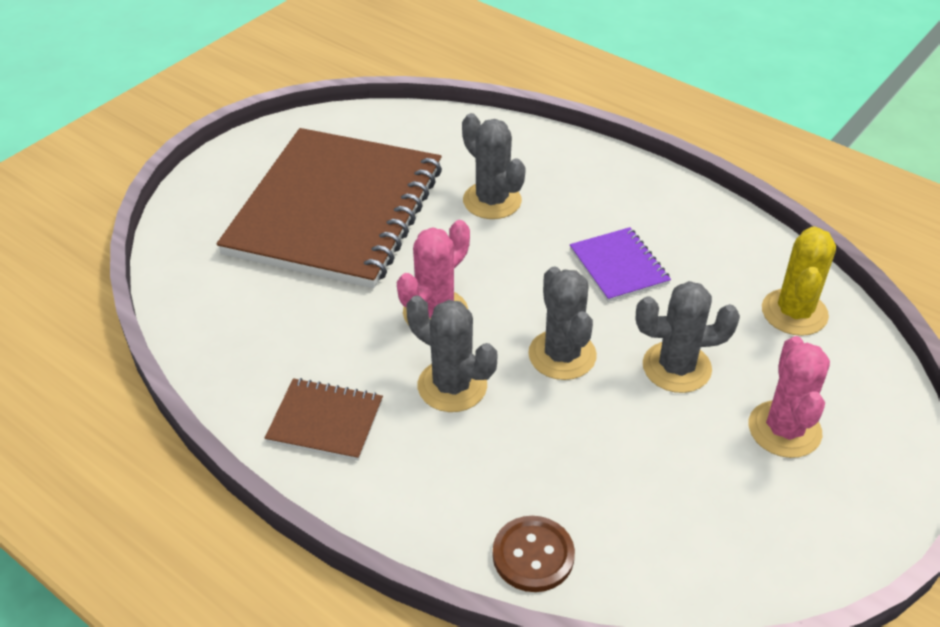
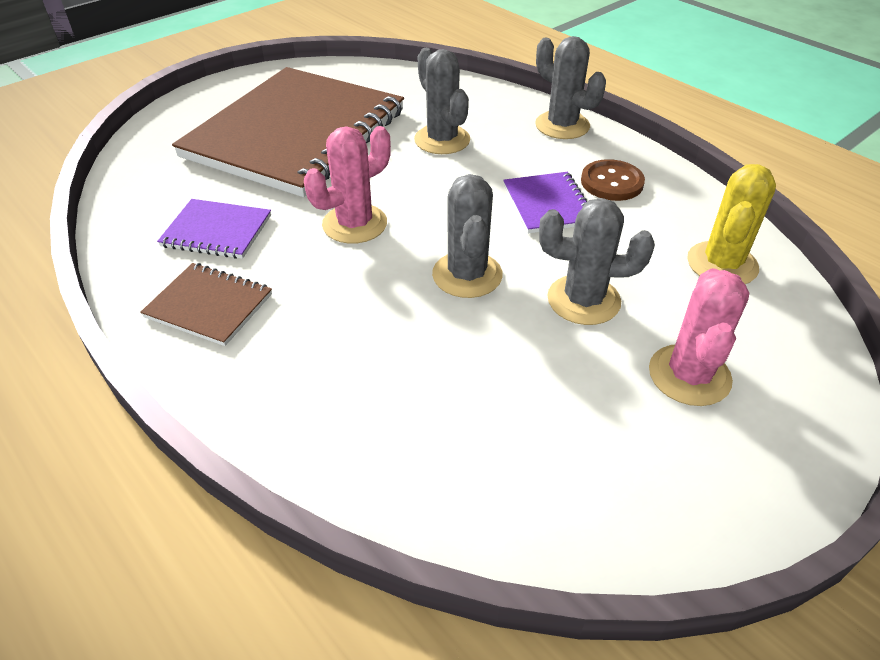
camera: 10 degrees right, 0 degrees up
(299, 338) = (217, 231): none -> purple notebook
(452, 386) = (346, 289): grey cactus -> grey cactus (562, 125)
(533, 555) = (371, 468): brown button -> brown button (612, 182)

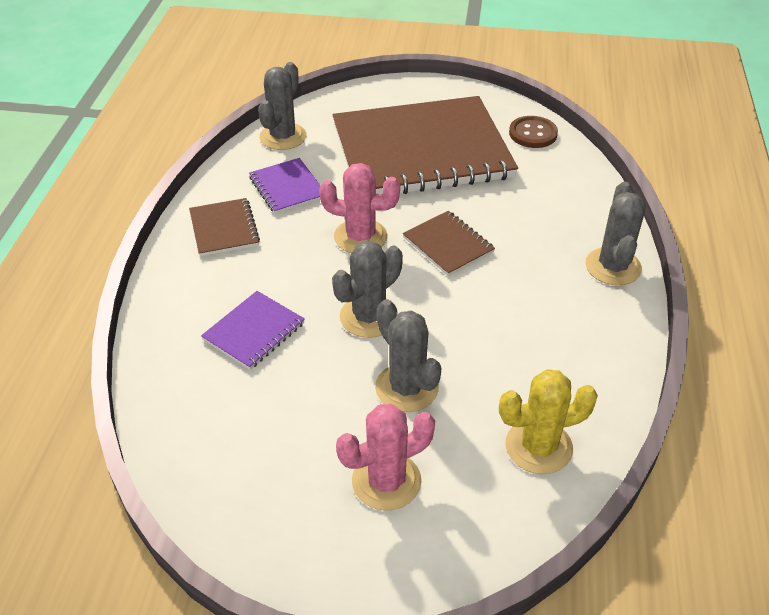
camera: 50 degrees right, 0 degrees up
(434, 183) = (448, 245): none -> brown notebook
(442, 140) = (505, 218): grey cactus -> grey cactus (283, 137)
(548, 204) = (495, 314): purple notebook -> purple notebook (254, 331)
(612, 182) = (569, 333): brown button -> brown button (533, 134)

